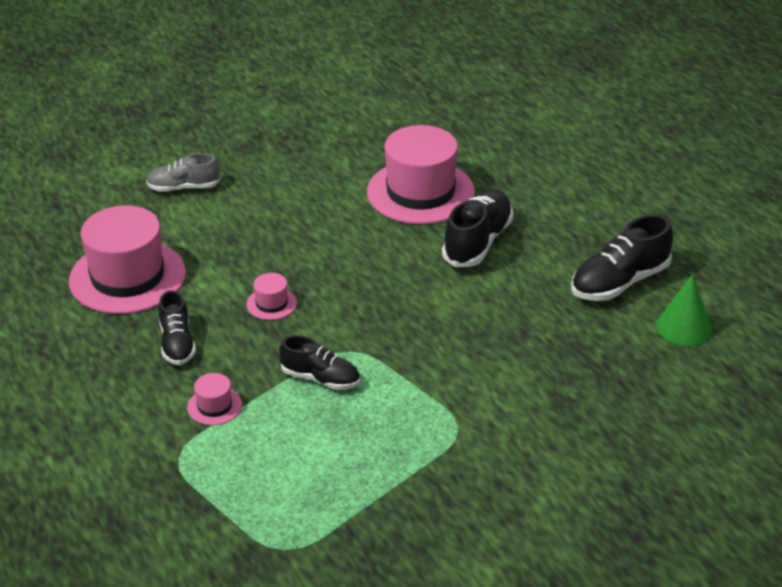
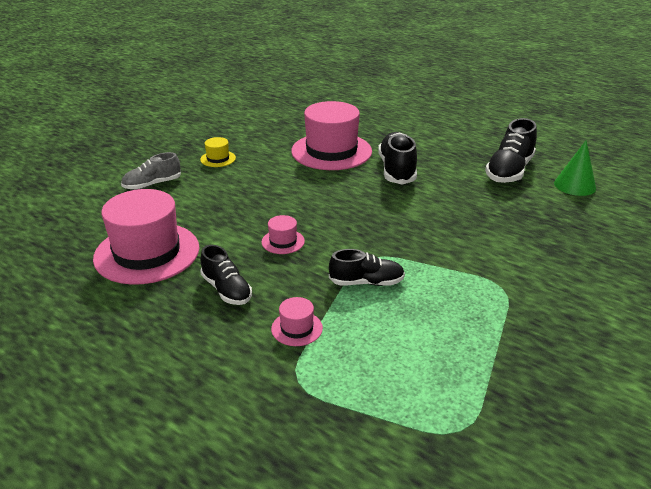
camera: 25 degrees left, 5 degrees down
(278, 168) = (218, 159): none -> yellow hat

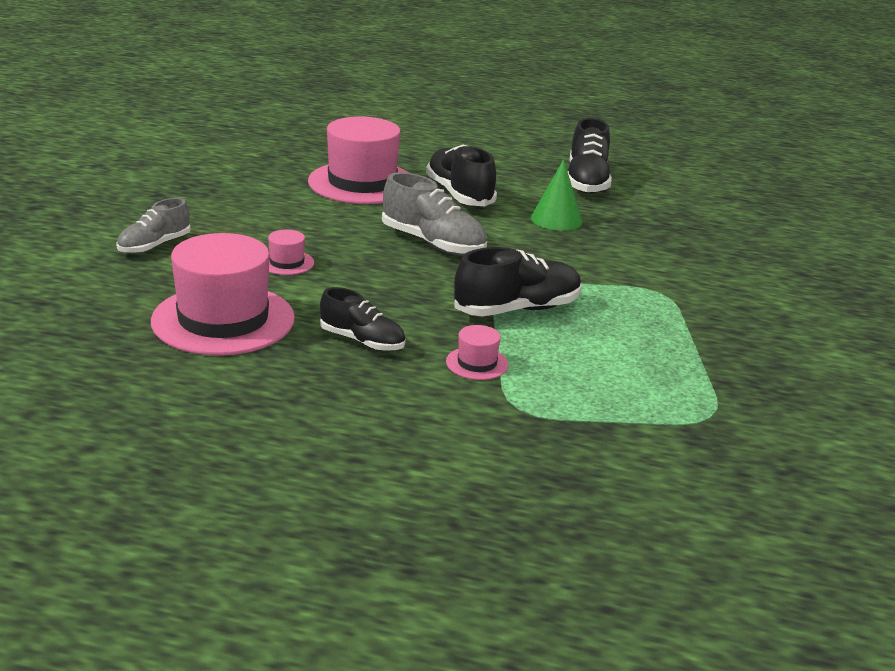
camera: 25 degrees left, 5 degrees down
(218, 159) = (218, 206): yellow hat -> none
(283, 241) = (386, 284): pink hat -> pink hat (286, 263)
(345, 210) = (433, 243): none -> grey shoe
(366, 282) = (517, 309): black shoe -> black shoe, size x1.53
(574, 185) = (665, 189): green cone -> green cone (556, 219)

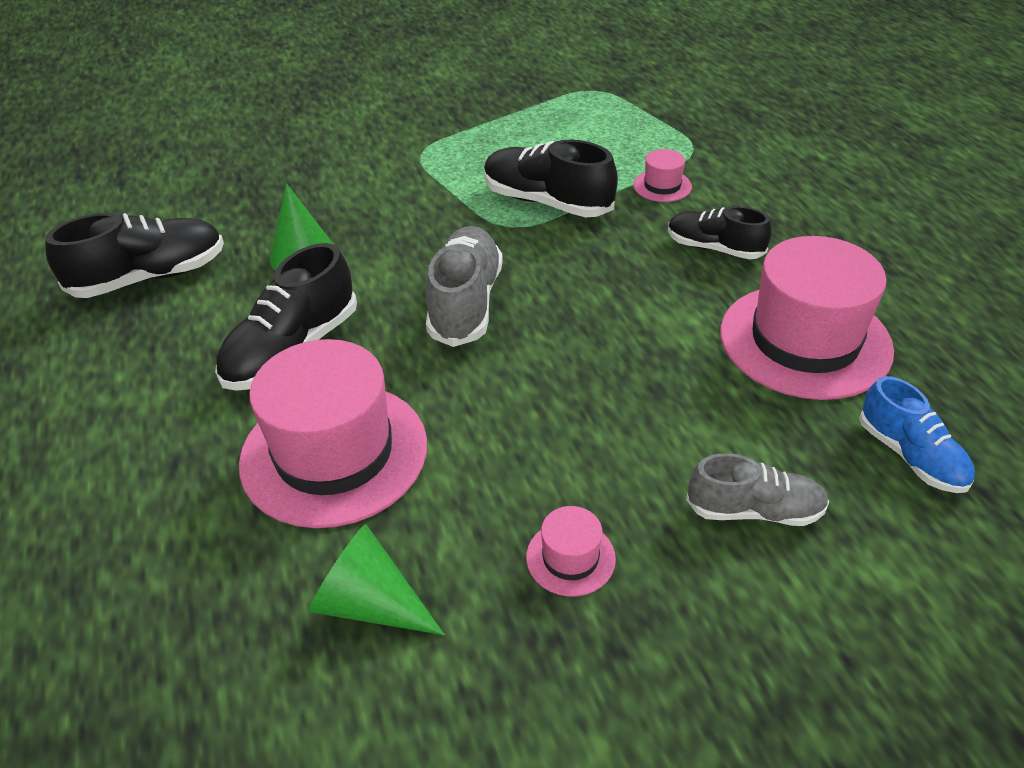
camera: 120 degrees left, 15 degrees up
(97, 298) = (910, 456): none -> blue shoe
(265, 167) = (370, 603): none -> green cone
(286, 263) = (644, 374): pink hat -> pink hat (570, 558)
(362, 341) = (714, 248): black shoe -> black shoe turned 60 degrees counterclockwise

